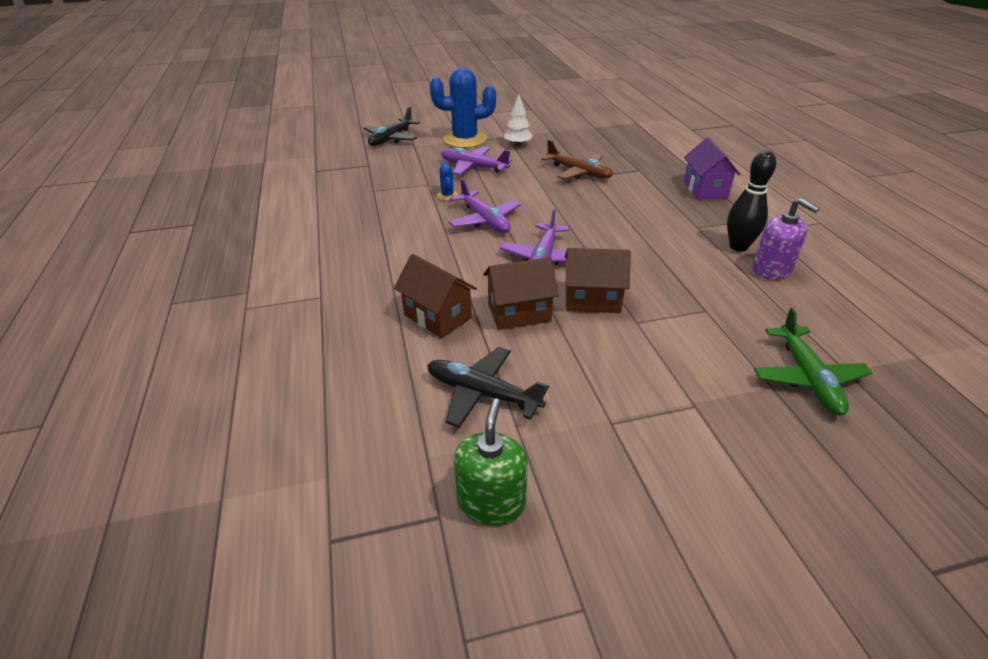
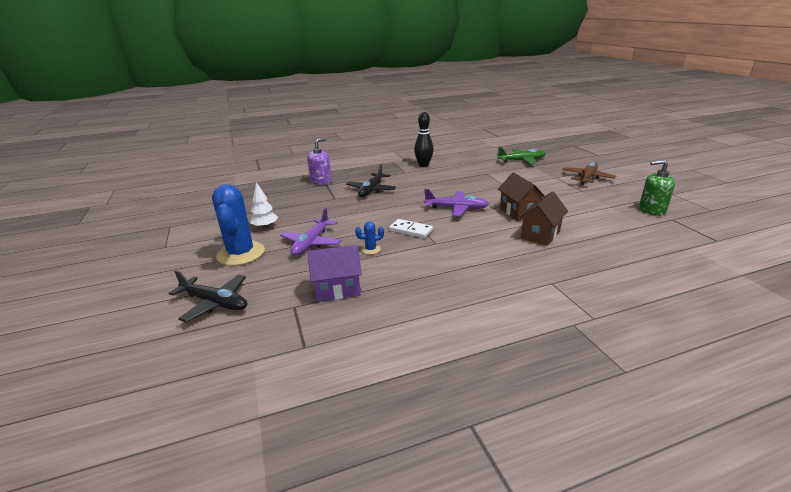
camera: 95 degrees left, 10 degrees down
(483, 394) = (592, 216): black plane -> black plane (371, 190)
(484, 220) = (411, 230): purple plane -> white domino
(578, 172) = (328, 202): brown plane -> brown plane (587, 178)
(592, 300) = (493, 195): brown house -> none
(705, 190) = (357, 169): purple house -> purple house (337, 289)
(771, 270) = (443, 161): purple soap dispenser -> purple soap dispenser (321, 181)

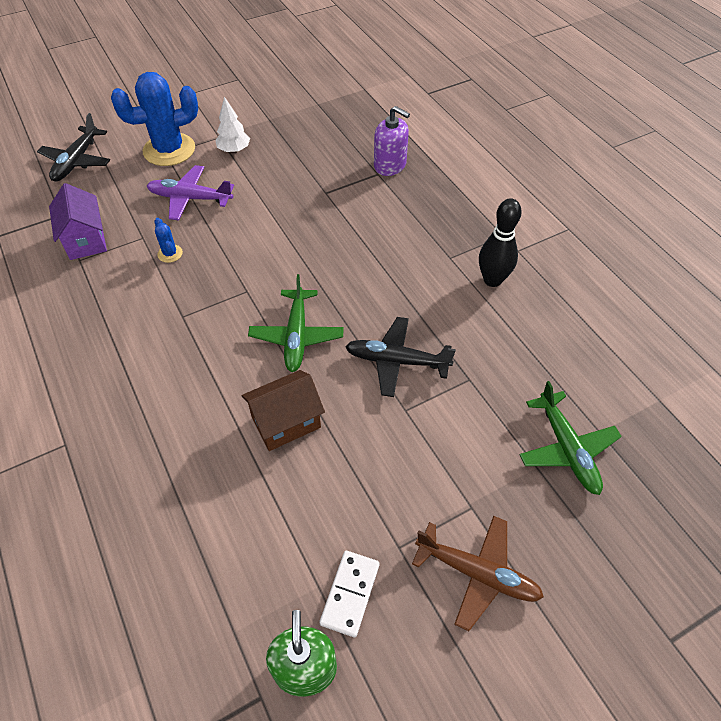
camera: 80 degrees right, 25 degrees up
(371, 190) = (362, 226): black plane -> black plane (397, 361)
(411, 230) = (221, 287): white domino -> white domino (350, 594)
(456, 208) = (297, 335): purple plane -> green plane
(540, 234) = (202, 446): brown house -> none

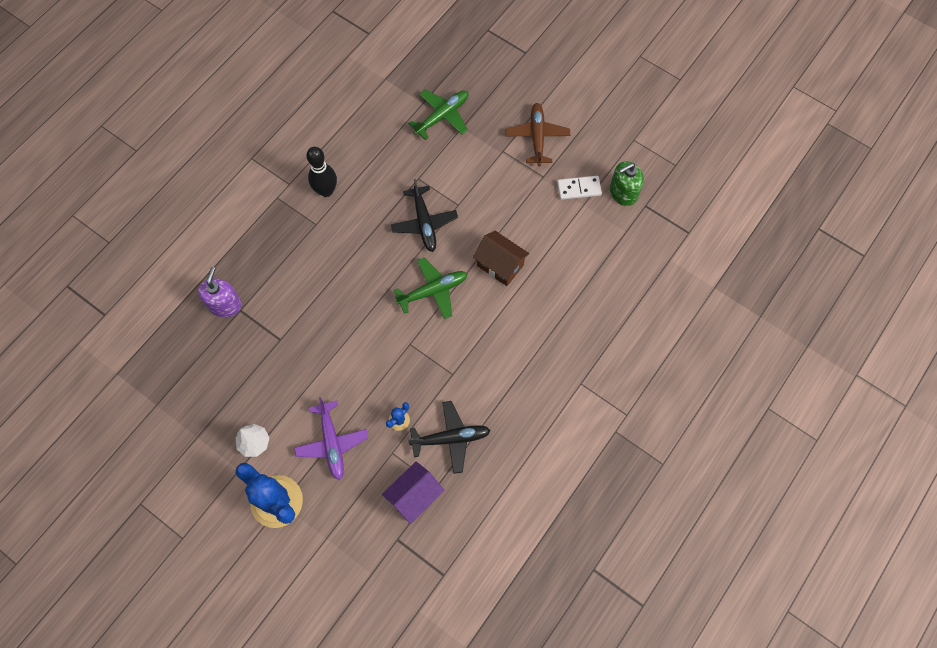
camera: 115 degrees left, 15 degrees up
(77, 161) = (325, 577): black plane -> black plane (450, 438)

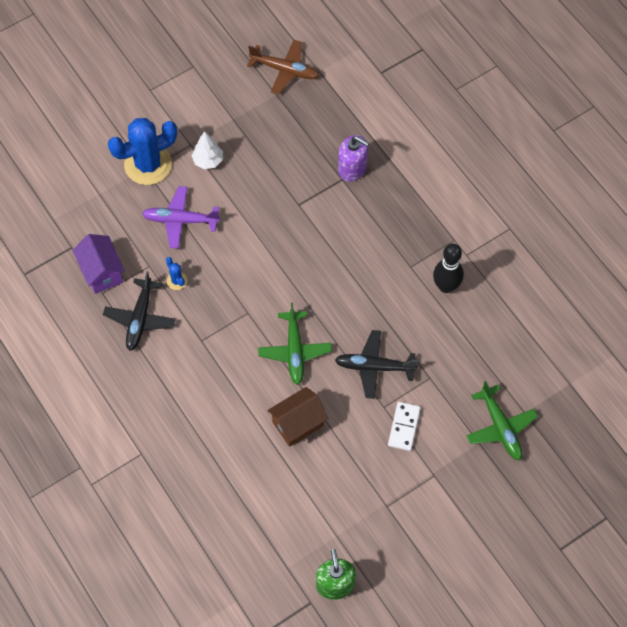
camera: 110 degrees right, 5 degrees down
(537, 137) = (439, 518): brown plane -> brown plane (284, 70)
(579, 189) = (357, 538): white domino -> white domino (404, 427)

